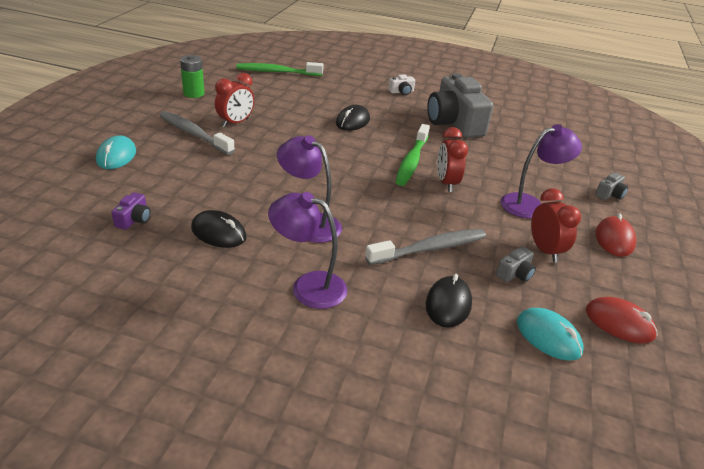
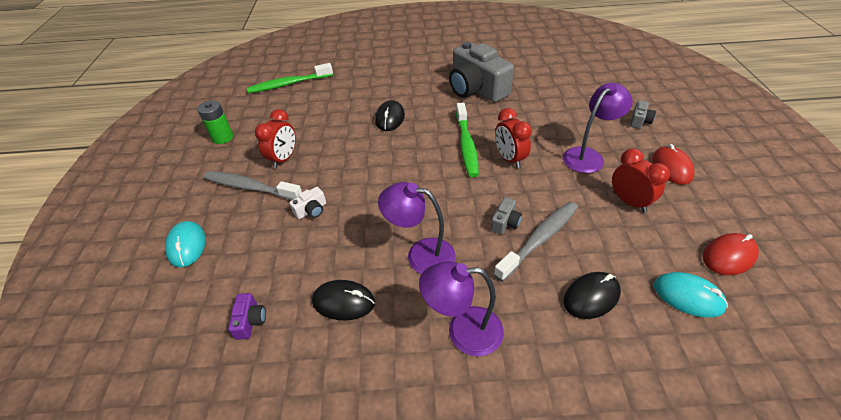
camera: 15 degrees left, 10 degrees up
(401, 92) = (412, 69): white camera -> white camera (311, 210)
(448, 304) = (591, 297): black mouse -> black mouse turned 60 degrees clockwise
(515, 274) = (622, 237): grey camera -> grey camera (505, 222)
(619, 323) = (729, 256): red mouse -> red mouse turned 45 degrees counterclockwise

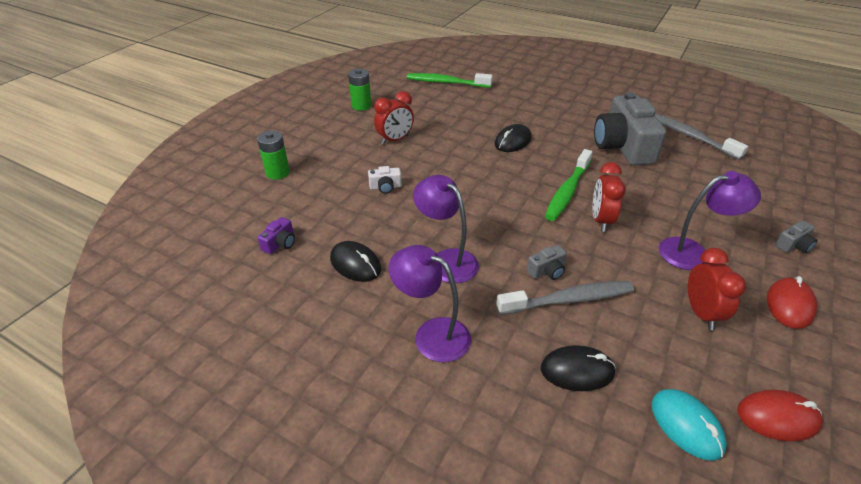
camera: 30 degrees right, 5 degrees down
(186, 245) = (277, 173): turquoise mouse -> green battery
(250, 187) = (353, 151): grey toothbrush -> grey toothbrush (690, 136)

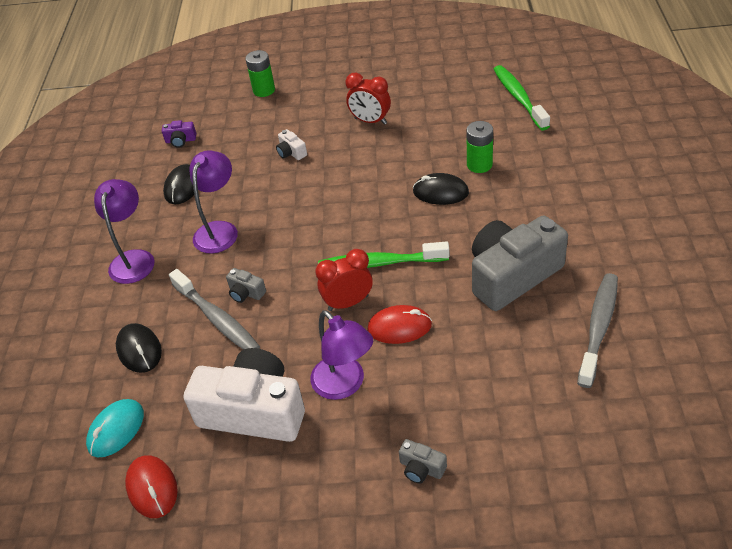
camera: 65 degrees right, 5 degrees up
(361, 106) = (411, 73): green battery -> green battery (479, 165)
(701, 313) = (254, 411): red clock -> white camera
(789, 305) = (308, 478): red mouse -> red mouse (399, 327)

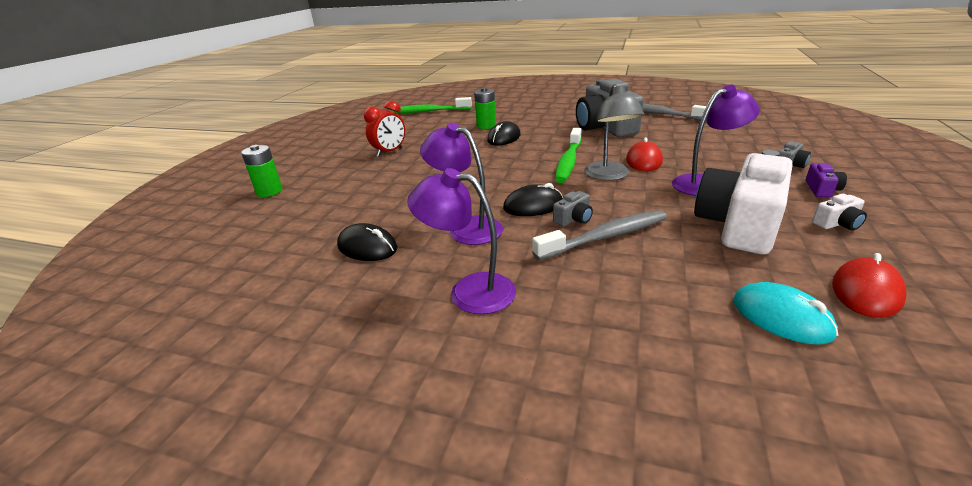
camera: 75 degrees left, 15 degrees down
(139, 350) = (641, 293): black mouse -> black mouse (533, 206)
(152, 488) = (866, 291): red mouse -> red mouse turned 45 degrees counterclockwise
(181, 140) = (277, 245): purple camera -> purple camera (822, 189)
(291, 152) = (387, 185): white camera -> white camera (837, 223)
(348, 303) = (609, 176): red clock -> grey lamp

